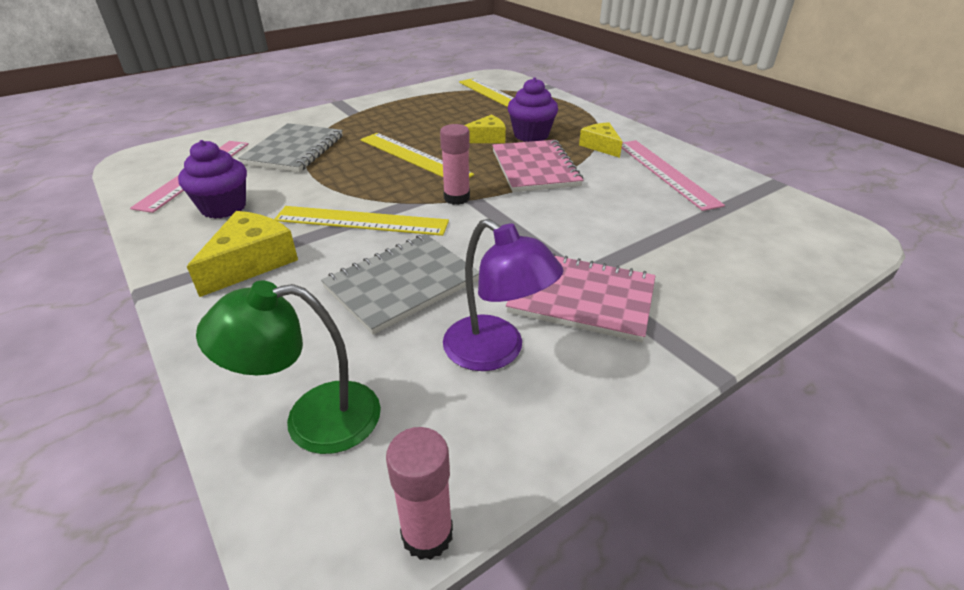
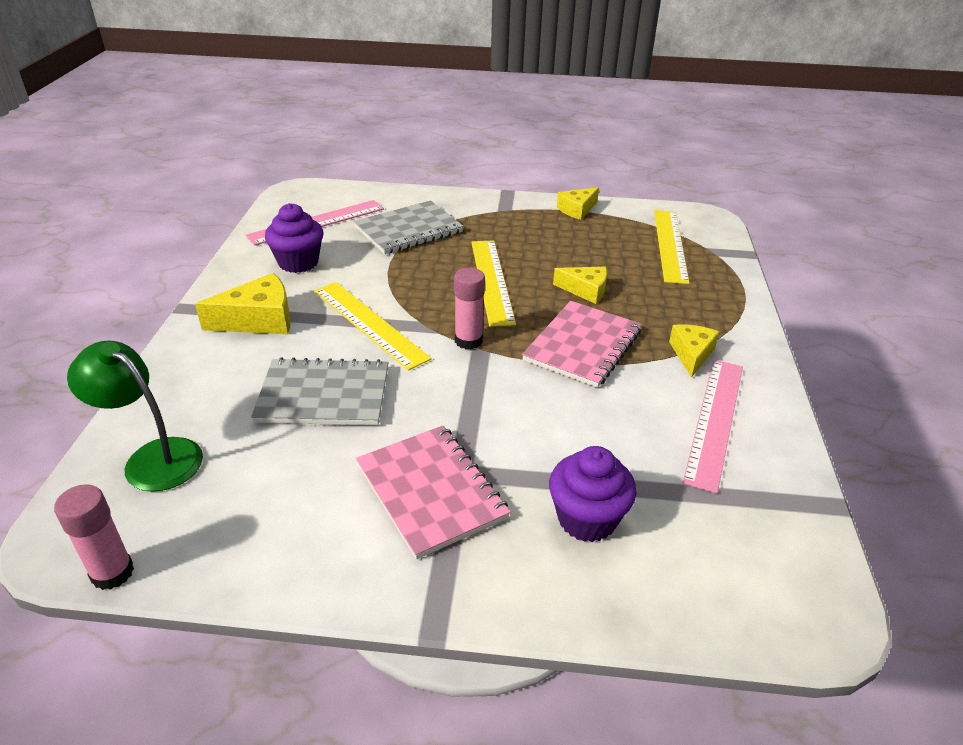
camera: 40 degrees right, 0 degrees up
(407, 97) = (577, 210): none -> yellow cheese
(496, 352) = (307, 490): purple lamp -> none
(531, 135) = (635, 307): purple cupcake -> purple cupcake (587, 519)

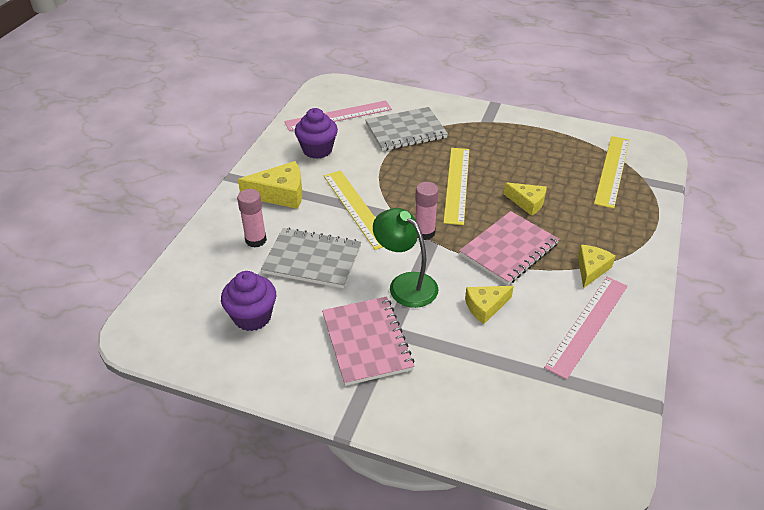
camera: 15 degrees right, 5 degrees up
(112, 573) = (161, 358): pink glue stick -> pink glue stick (256, 240)
(152, 458) = (195, 287): green lamp -> green lamp (405, 284)
(577, 210) = (546, 128): yellow cheese -> yellow cheese (485, 307)
(587, 519) = (466, 380): purple cupcake -> purple cupcake (252, 317)

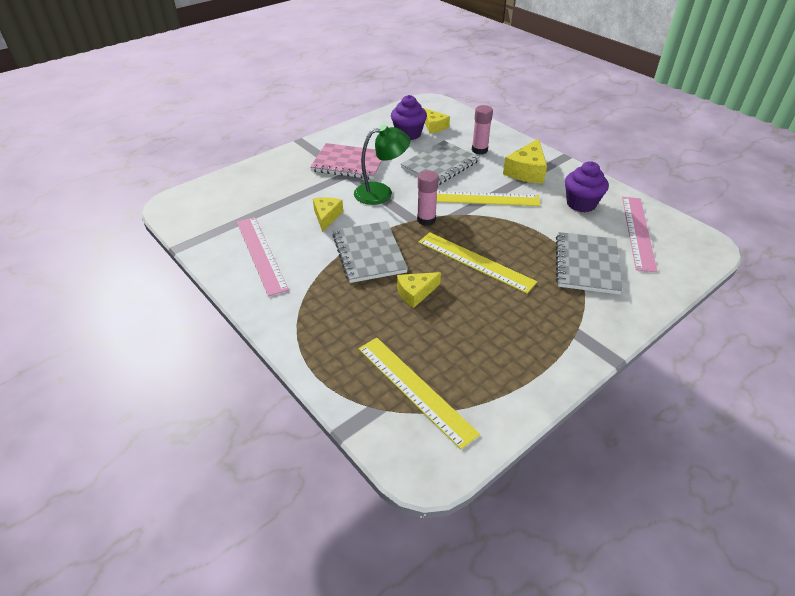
camera: 120 degrees right, 0 degrees up
(509, 249) = (369, 253): pink notebook -> grey notebook
(591, 269) = (305, 287): yellow cheese -> yellow cheese (434, 126)

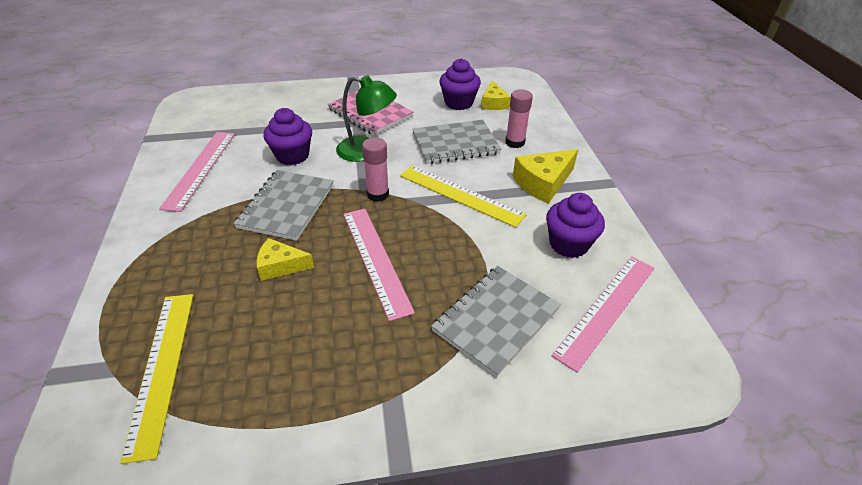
camera: 30 degrees right, 0 degrees up
(326, 216) = (292, 156): yellow cheese -> purple cupcake
(475, 261) = (376, 259): yellow ruler -> pink ruler

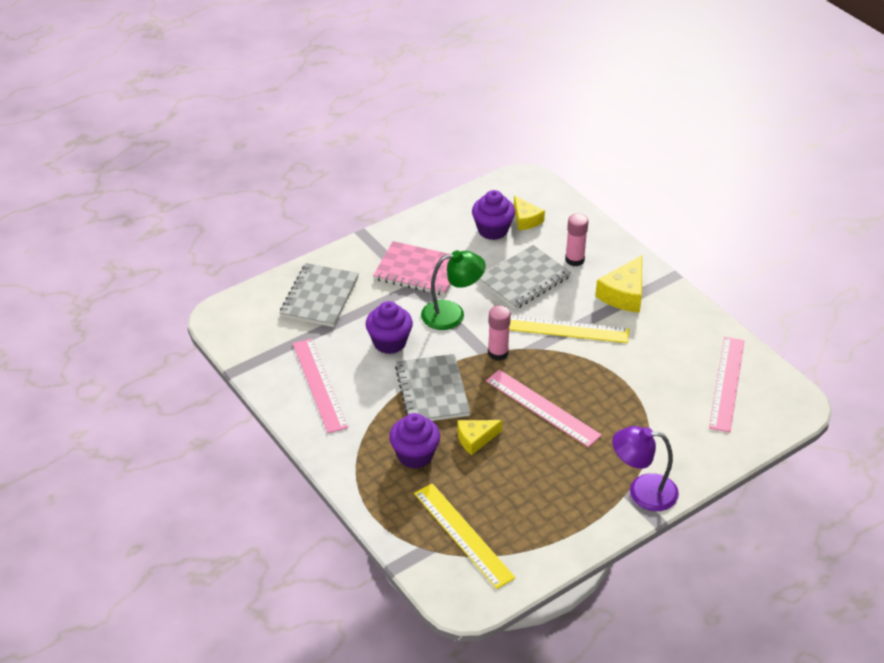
camera: 25 degrees left, 0 degrees up
(410, 406) = (642, 491): none -> purple lamp
(496, 320) = (659, 418): grey notebook -> grey notebook (319, 297)
(568, 244) = (675, 343): purple cupcake -> purple cupcake (415, 455)

